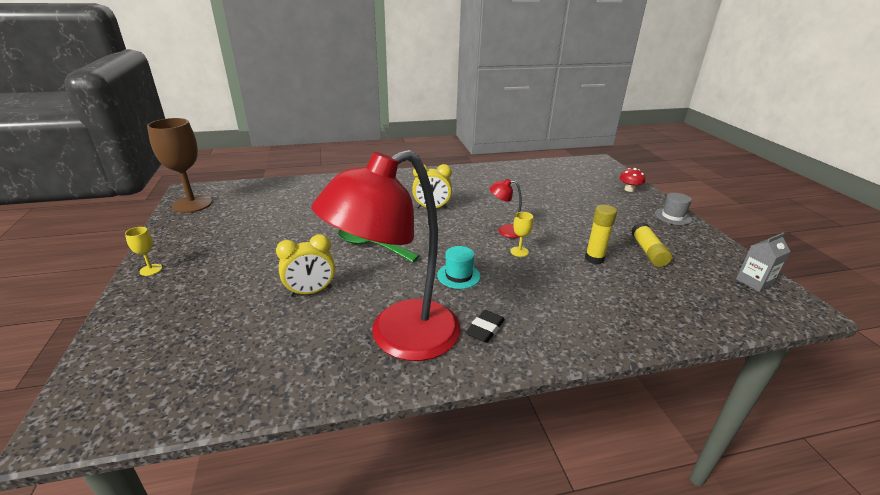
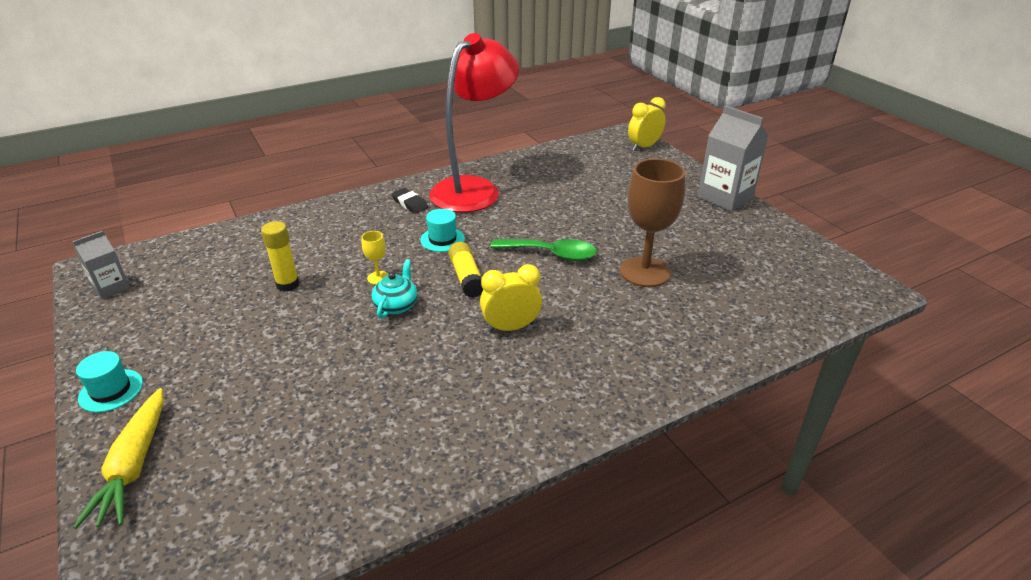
camera: 165 degrees right, 5 degrees up
(151, 270) = (725, 197): yellow goblet -> grey carton
(192, 204) = (827, 268): brown goblet -> brown goblet (644, 272)
(311, 292) = (568, 204): yellow clock -> yellow clock (644, 147)
(485, 329) = (410, 203): black eraser -> black eraser turned 60 degrees counterclockwise
(505, 231) = (396, 305): red lamp -> turquoise teapot
(629, 189) = (134, 465): red mushroom -> yellow carrot
(648, 252) = (210, 307): yellow glue stick -> yellow glue stick (466, 277)
(673, 216) = (111, 390): grey hat -> turquoise hat

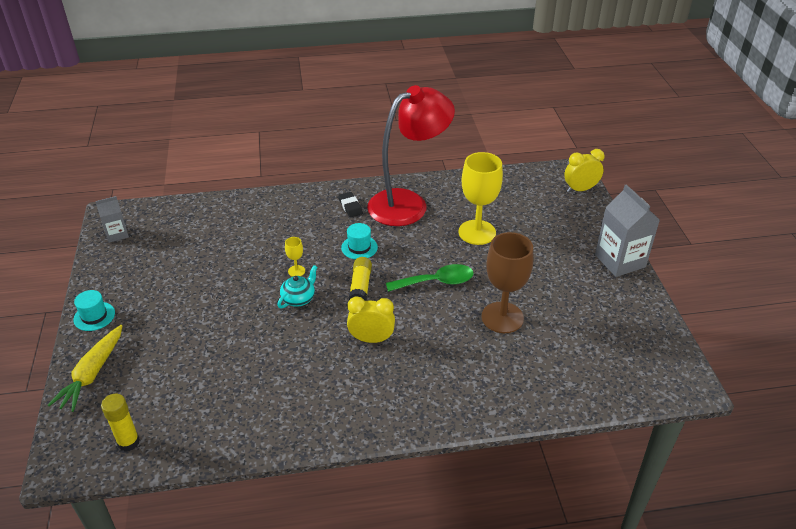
camera: 20 degrees right, 5 degrees up
(288, 284) = (231, 261): yellow glue stick -> yellow glue stick (128, 442)
(551, 254) = (436, 282): green spoon -> green spoon turned 45 degrees counterclockwise
(565, 201) = (477, 232): none -> yellow goblet

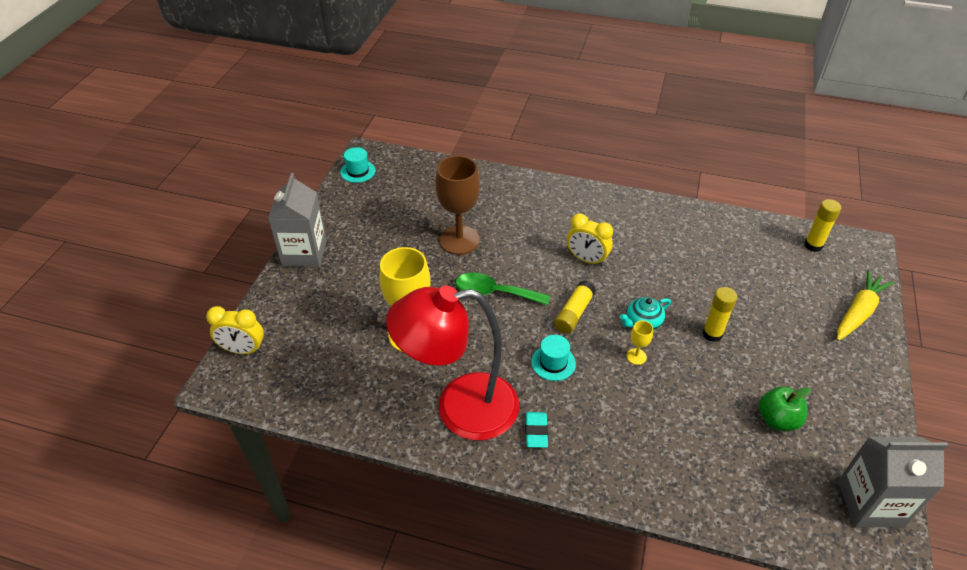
camera: 155 degrees left, 5 degrees up
(94, 316) = (872, 377): turquoise hat -> turquoise hat (358, 171)
(117, 234) = (870, 503): grey carton -> grey carton, size x1.77
(179, 262) = (777, 420): none -> green apple
(235, 308) = (712, 334): none -> yellow glue stick
(350, 206) = (536, 431): black eraser -> turquoise eraser

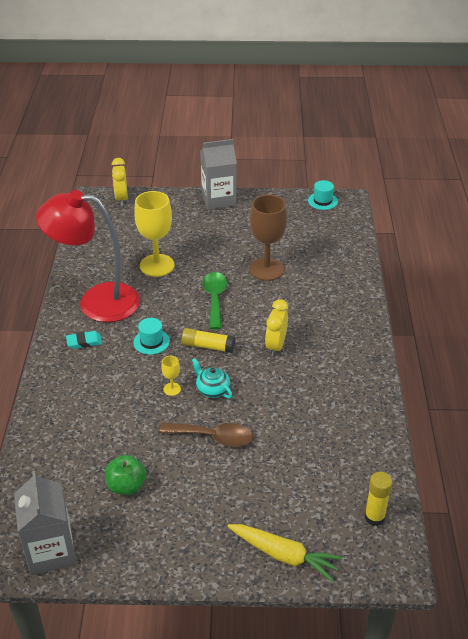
camera: 75 degrees right, 5 degrees down
(460, 408) = (96, 301): red lamp -> red lamp turned 60 degrees counterclockwise
(712, 334) = (213, 437): yellow glue stick -> brown spoon

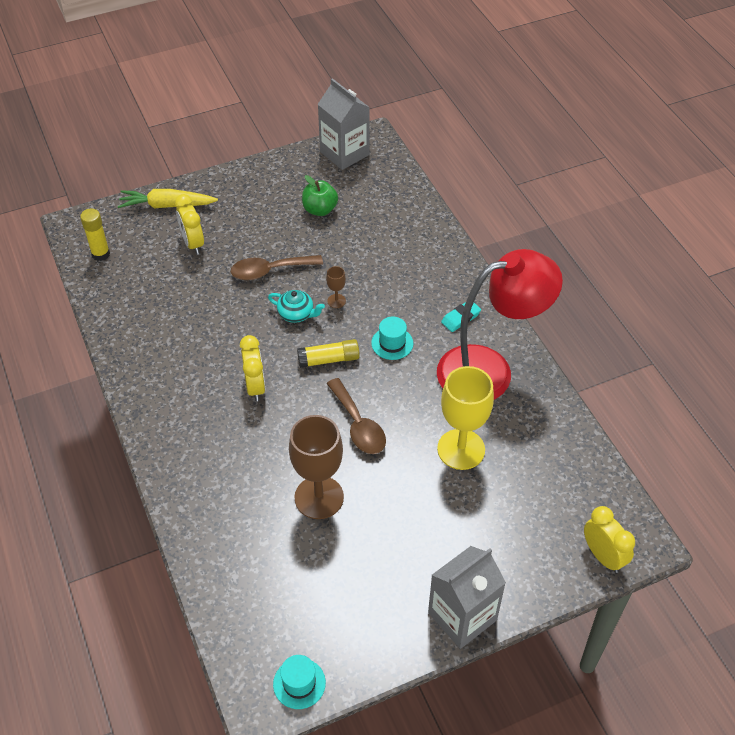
camera: 155 degrees right, 10 degrees up
(172, 389) = (336, 301): yellow goblet -> brown goblet
(215, 298) = (358, 425): green spoon -> brown spoon
(274, 494) = (193, 243): none -> yellow clock

